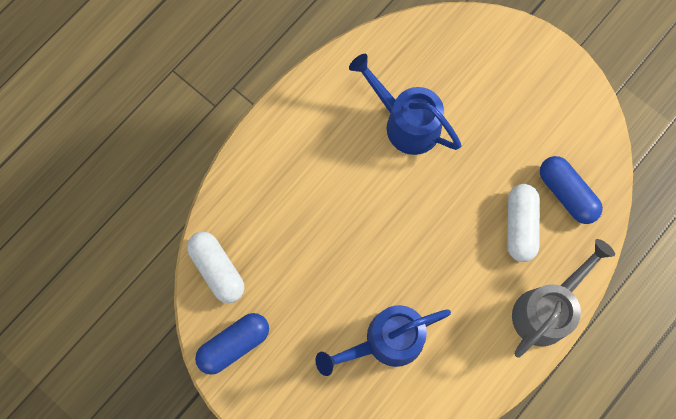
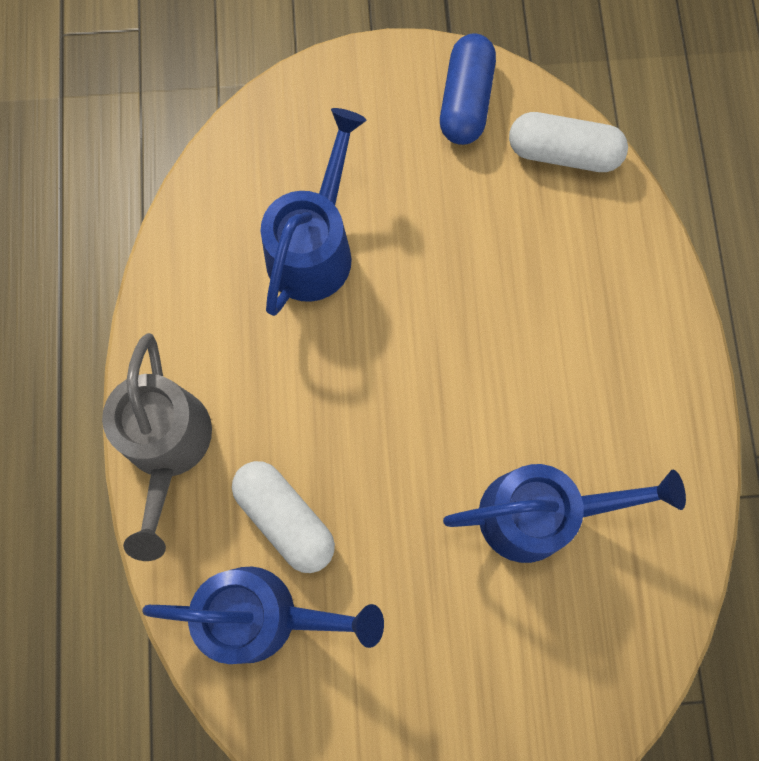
camera: 135 degrees right, 0 degrees up
(566, 193) = (265, 615): blue capsule -> blue watering can

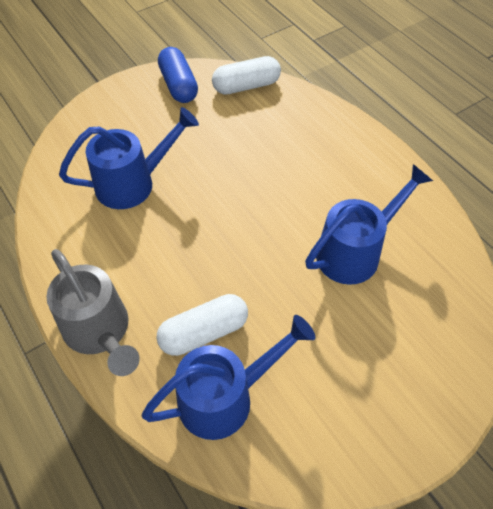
camera: 30 degrees left, 20 degrees down
(285, 518) = (204, 332): white capsule -> white capsule turned 45 degrees counterclockwise
(315, 246) = (134, 183): blue watering can -> blue watering can turned 75 degrees clockwise

